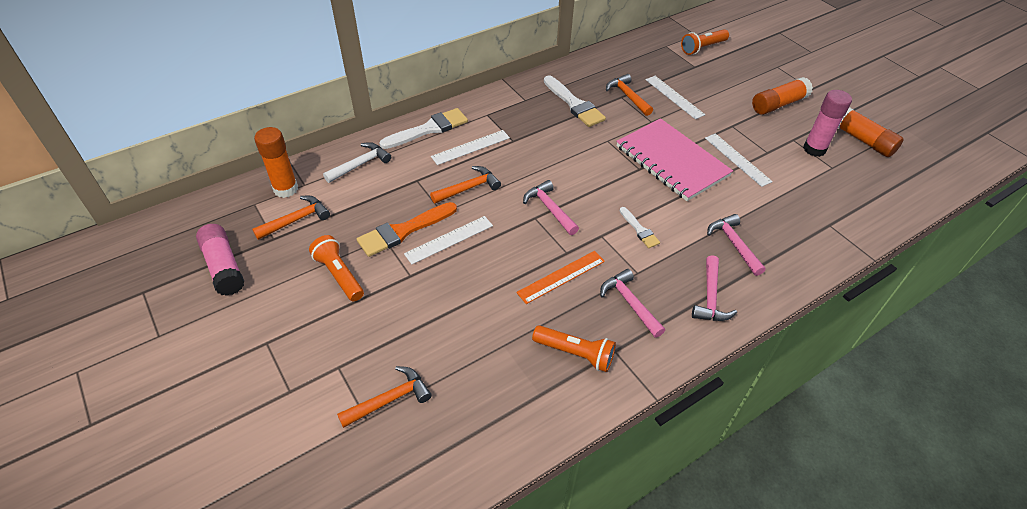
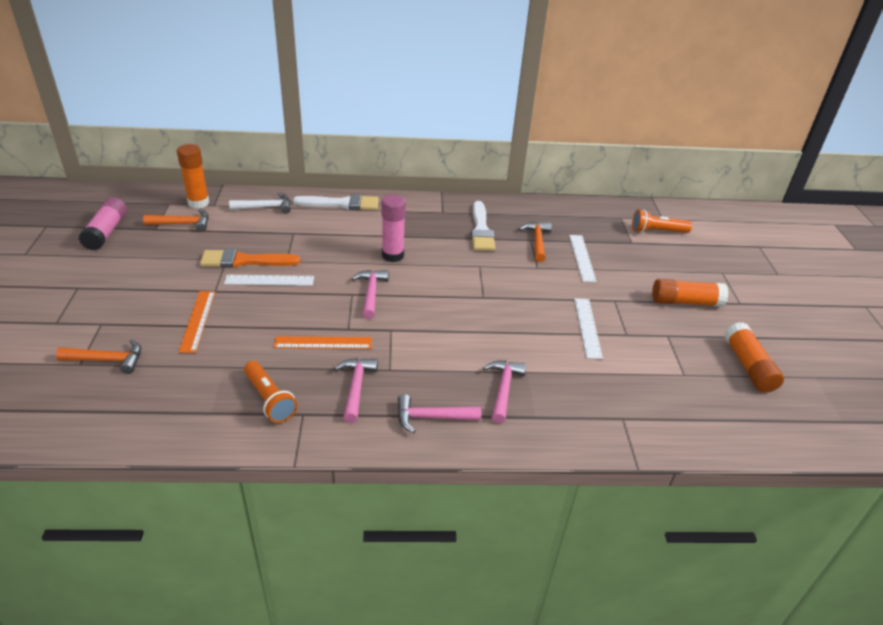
camera: 30 degrees right, 10 degrees down
(339, 275) = (169, 269): orange flashlight -> none
(429, 314) = (198, 320): none -> orange ruler
(468, 188) = (324, 253): orange hammer -> none
(470, 147) = (359, 227): white ruler -> none
(639, 230) = (429, 340): white brush -> none
(672, 161) = (520, 303): pink notebook -> none
(710, 297) = (431, 417): pink hammer -> pink hammer turned 45 degrees clockwise
(814, 149) = (681, 352): pink glue stick -> pink glue stick (393, 255)

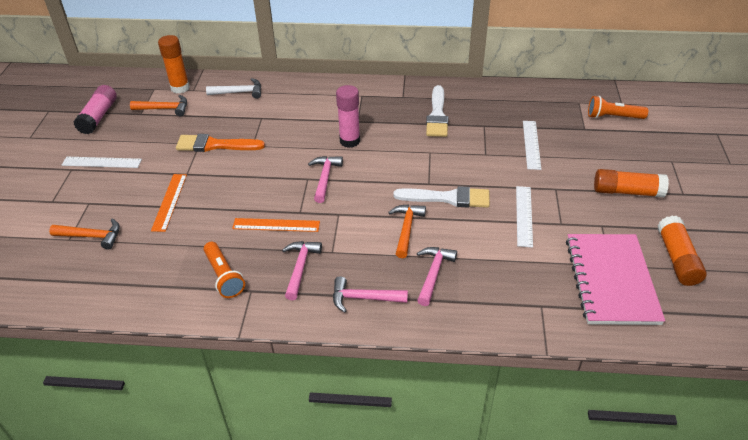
camera: 10 degrees right, 5 degrees up
(269, 280) = (235, 164): white ruler -> white ruler (102, 162)
(341, 204) = (309, 88): white brush -> white brush (448, 198)
(537, 241) = (490, 127): orange hammer -> orange hammer (406, 229)
(688, 390) = (611, 280): none -> pink notebook

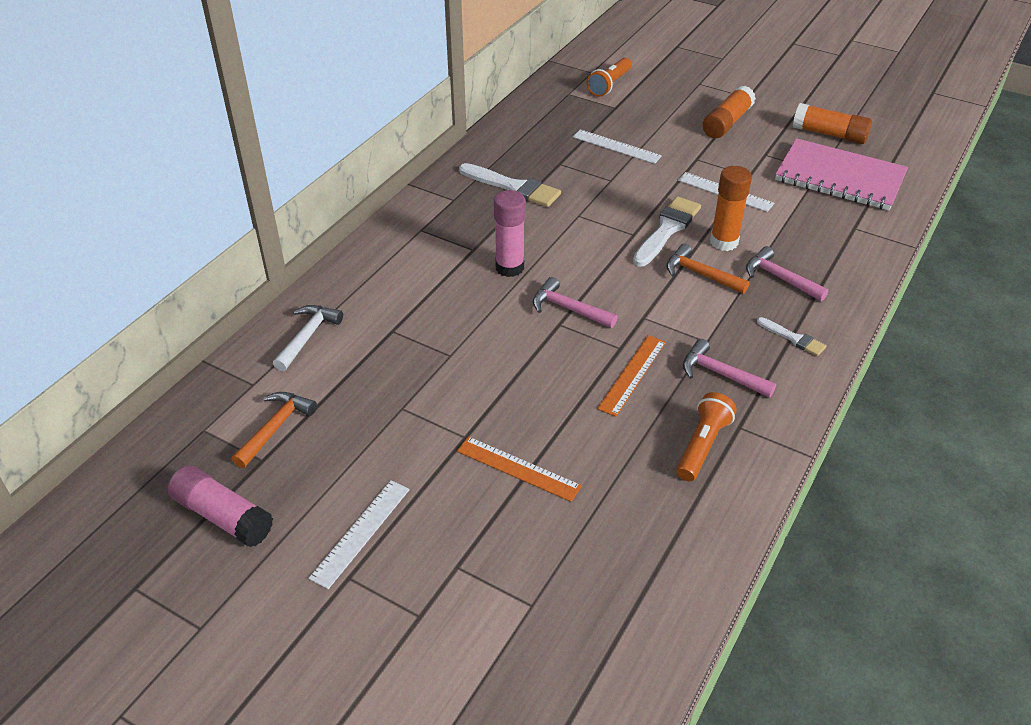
camera: 65 degrees left, 0 degrees up
(92, 236) = (542, 574): orange hammer -> none
(180, 88) = (232, 398): orange glue stick -> orange glue stick (724, 242)
(215, 145) = (419, 392): orange brush -> none
(224, 276) = (702, 445): orange flashlight -> orange flashlight turned 60 degrees counterclockwise
(364, 298) = (793, 338): pink hammer -> white brush

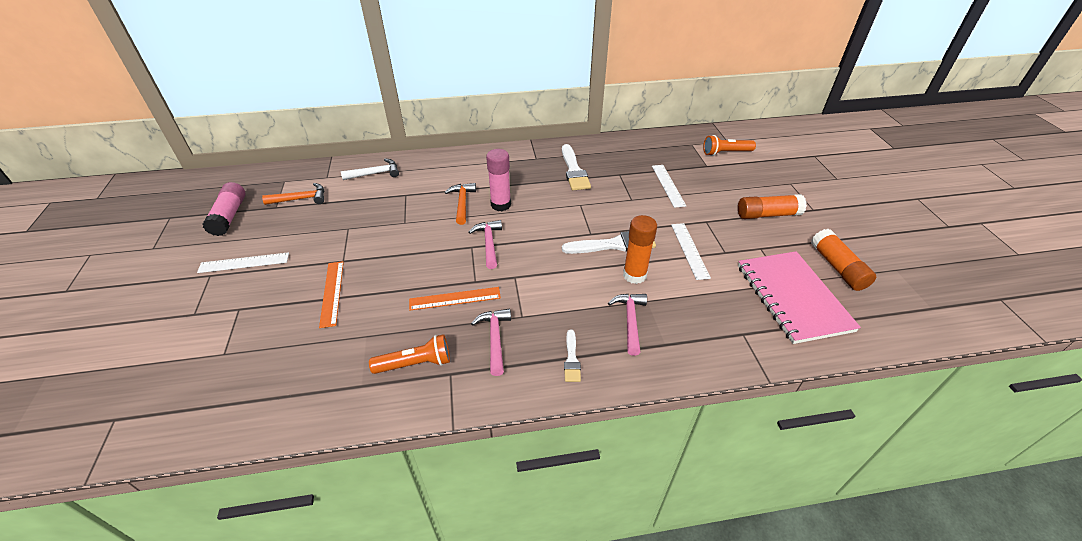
camera: 50 degrees right, 0 degrees up
(700, 274) = (587, 281): orange hammer -> orange hammer (462, 203)

